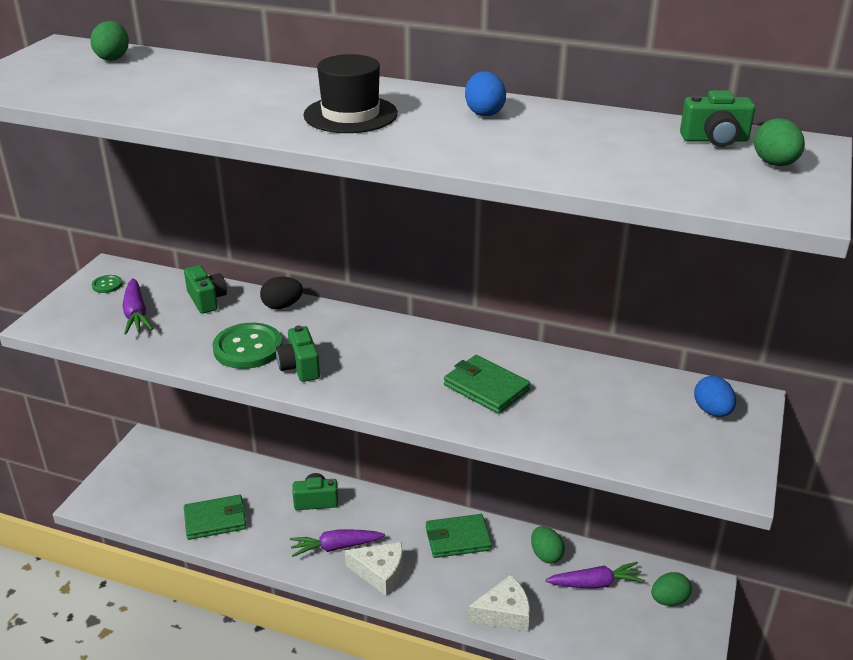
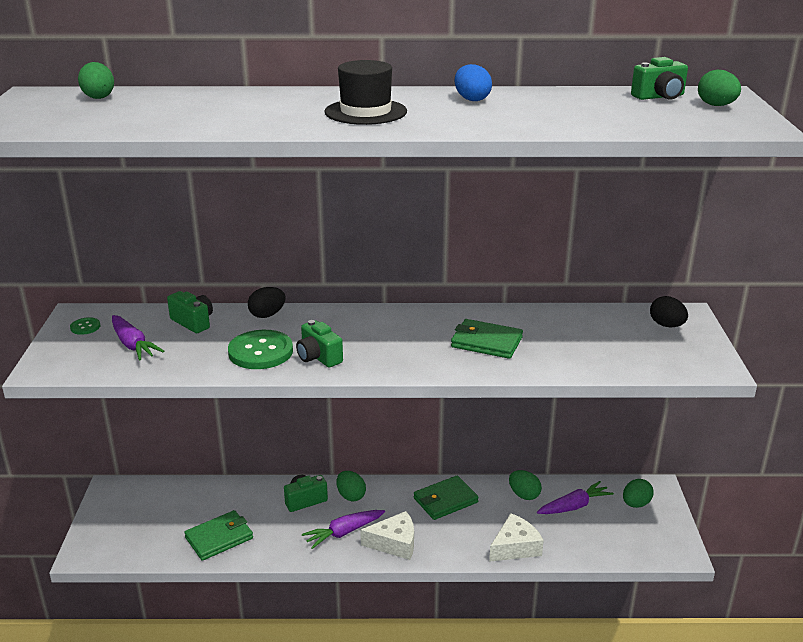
camera: 20 degrees left, 5 degrees down
(363, 508) = (351, 496): none -> green egg
(712, 411) = (666, 325): blue egg -> black egg

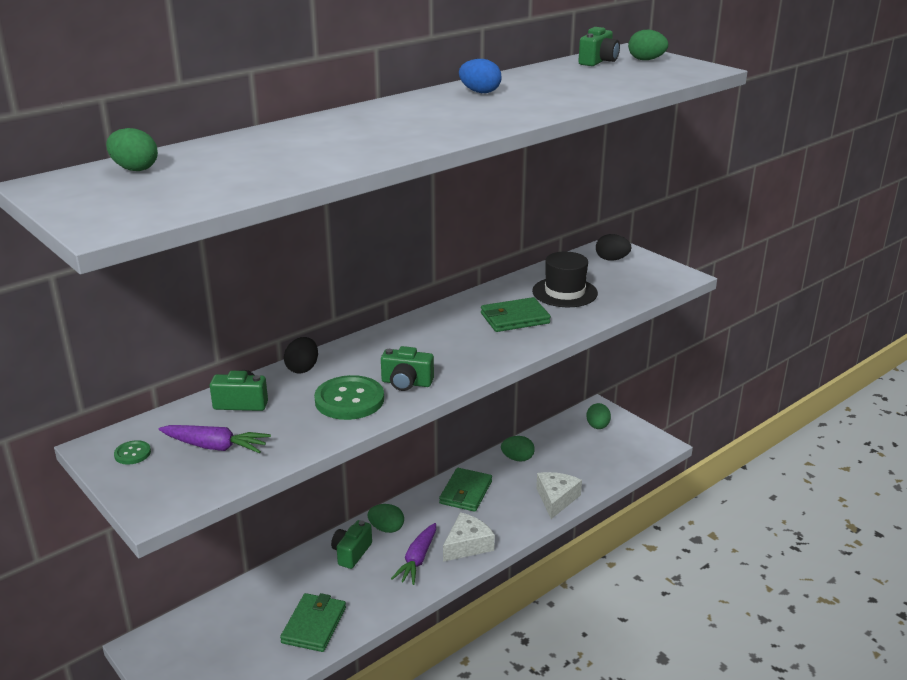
camera: 40 degrees left, 0 degrees up
(365, 112) = (427, 121): black hat -> black hat (564, 292)
(574, 506) = (560, 449): purple carrot -> none

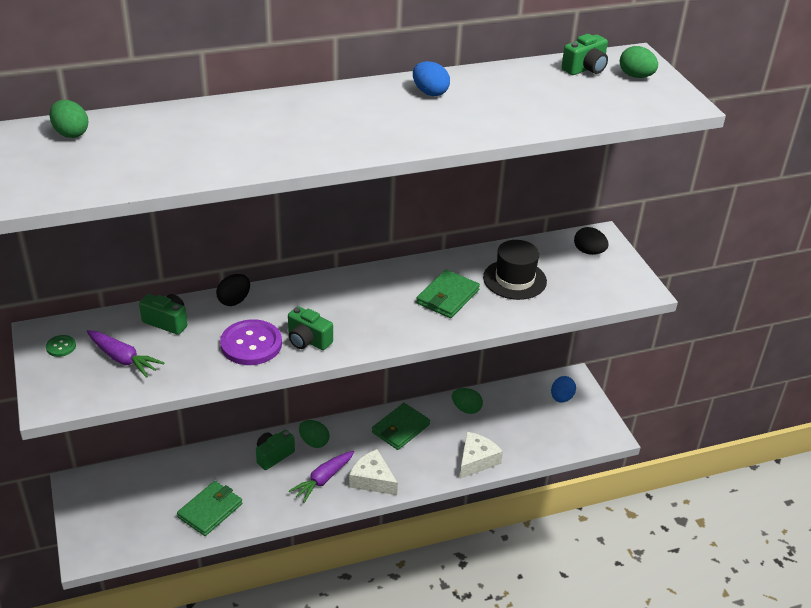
camera: 20 degrees right, 10 degrees up
(349, 400) = (251, 344): green button -> purple button
(467, 545) = (372, 480): white cheese -> white cheese turned 120 degrees counterclockwise
(514, 318) = (447, 297): green wallet -> green wallet turned 60 degrees counterclockwise
(597, 426) = (561, 398): green egg -> blue egg

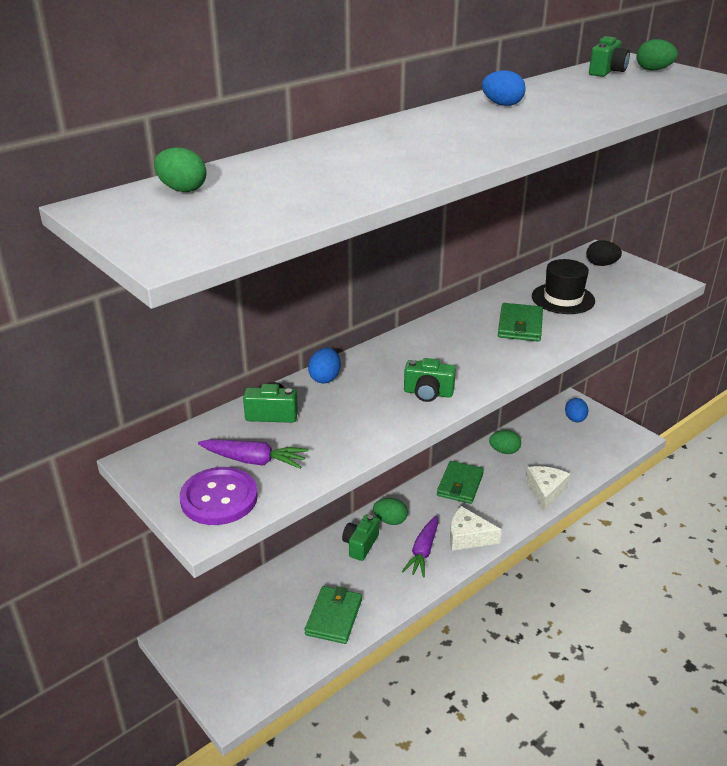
camera: 20 degrees left, 5 degrees down
(61, 347) = (174, 468): green button -> none
(234, 300) = (325, 378): black egg -> blue egg
(251, 344) = (376, 411): purple button -> purple button (219, 498)

